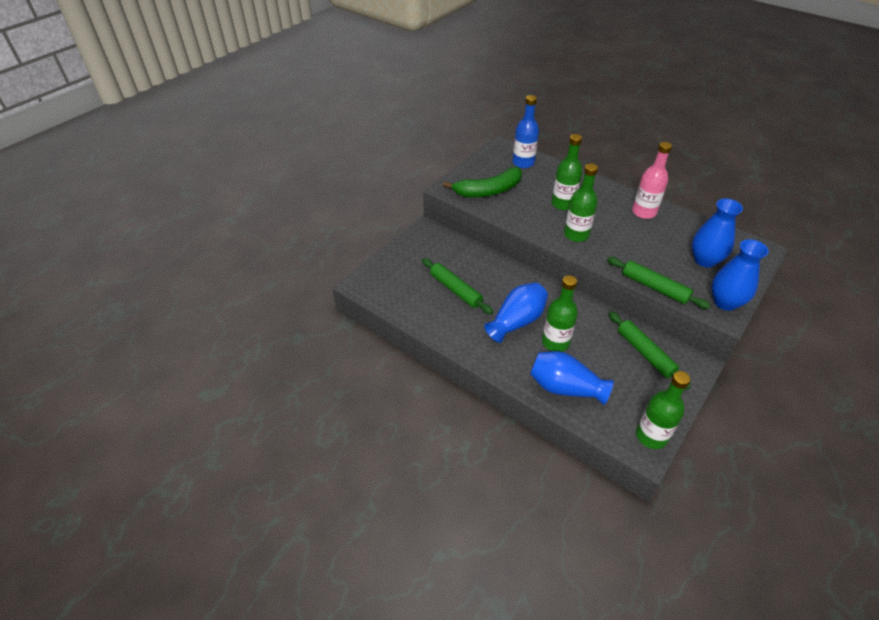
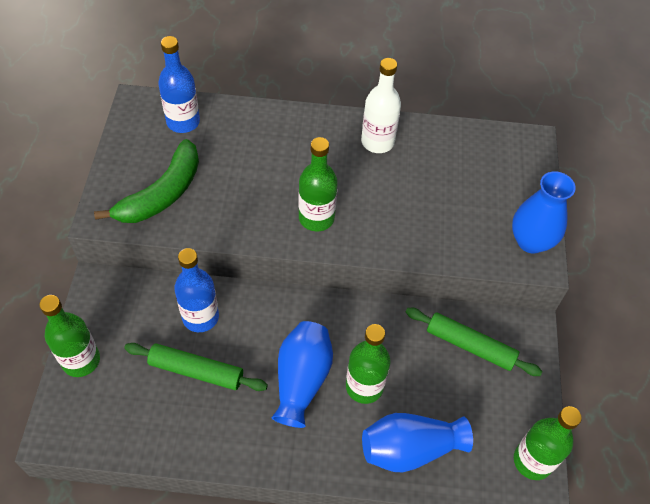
camera: 35 degrees left, 10 degrees up
(475, 266) = (200, 317): none -> blue bottle
(563, 204) = (273, 172): green bottle -> green bottle (81, 360)
(644, 212) = (377, 142): pink bottle -> white bottle
(654, 287) = (447, 258): green rolling pin -> none
(705, 260) = (480, 187): blue vase -> none

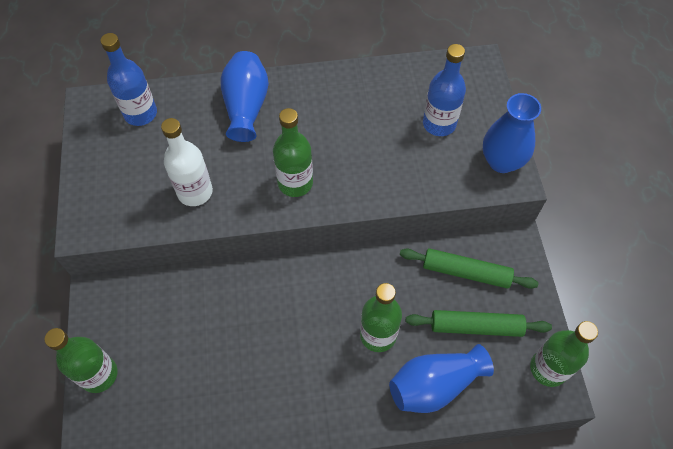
camera: 10 degrees left, 5 degrees up
(162, 194) = (138, 192): green banana -> none
(196, 371) = (214, 358): green rolling pin -> green rolling pin (476, 327)
(200, 317) = (205, 303): blue bottle -> blue bottle (439, 124)
(302, 380) = (317, 342): blue vase -> blue vase (246, 106)
(377, 142) = (335, 94): white bottle -> white bottle (195, 192)

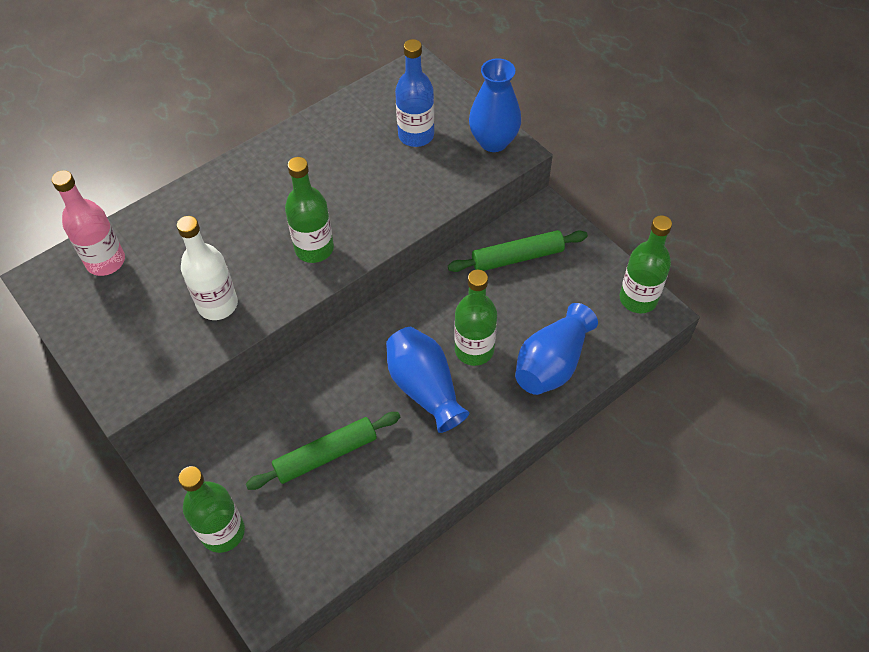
camera: 30 degrees left, 5 degrees down
(140, 113) = (106, 261): blue bottle -> pink bottle
(246, 106) = (216, 204): blue vase -> blue vase (424, 388)
(476, 327) = (556, 298): green rolling pin -> green rolling pin (326, 455)

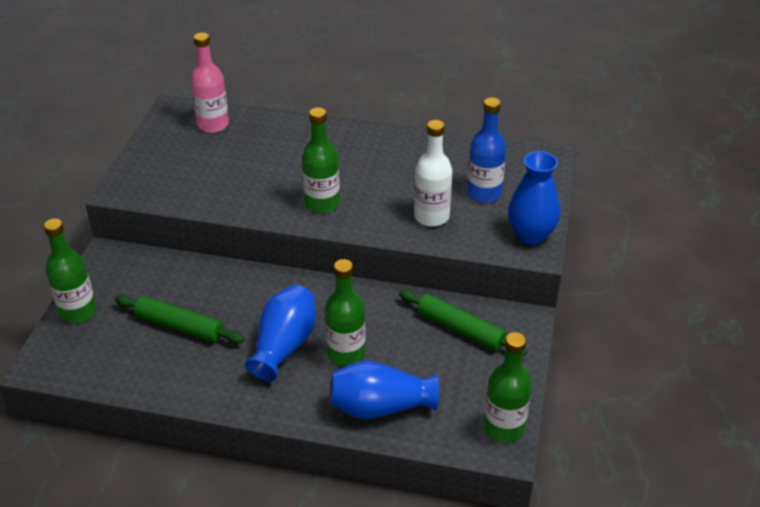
camera: 50 degrees right, 15 degrees down
(218, 305) = (229, 189): white bottle -> white bottle (431, 217)

